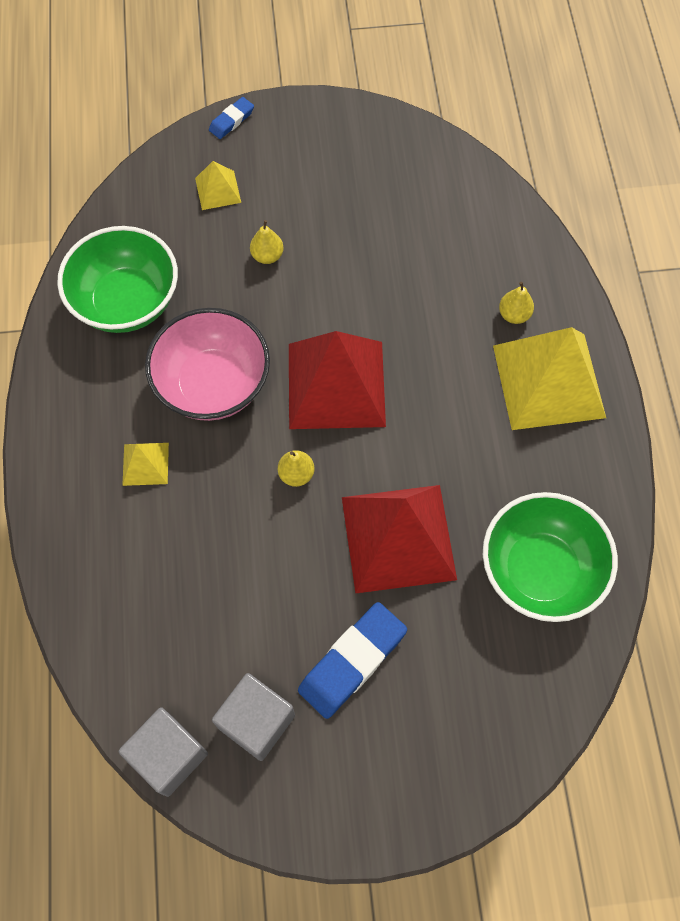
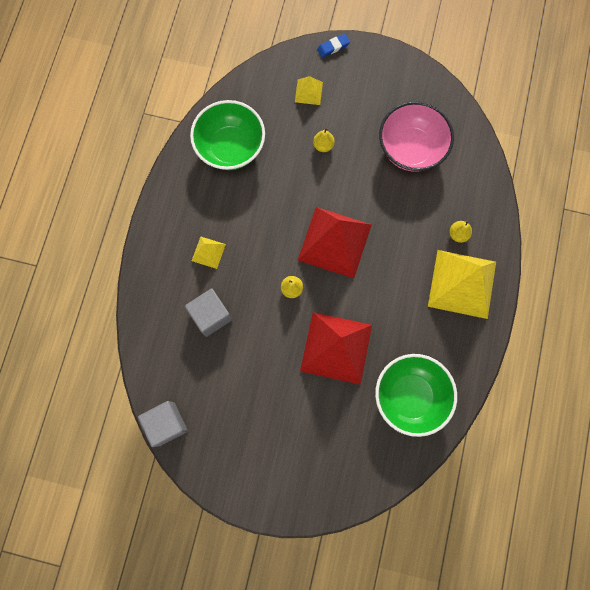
camera: 20 degrees right, 10 degrees up
(213, 384) = (263, 217): pink bowl -> pink bowl (411, 149)
(256, 721) = (219, 423): grey cube -> grey cube (211, 315)
(352, 661) = (284, 409): blue eraser -> none

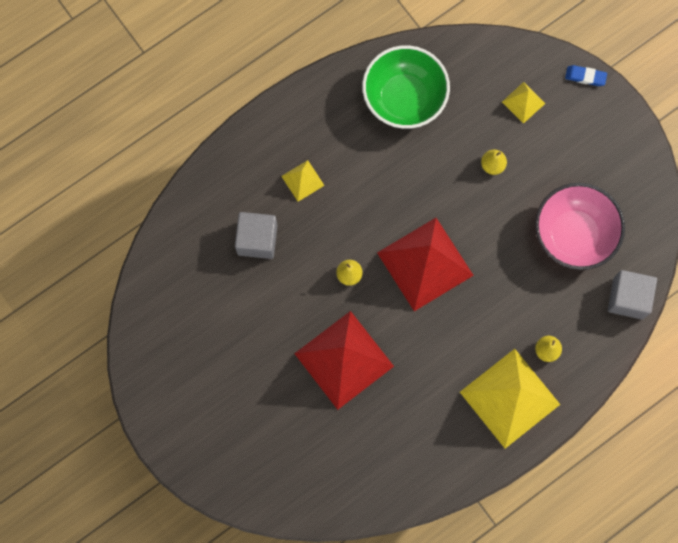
camera: 40 degrees right, 0 degrees up
(166, 424) = (141, 303): grey cube -> grey cube (628, 298)
(410, 396) = (373, 457): green bowl -> none

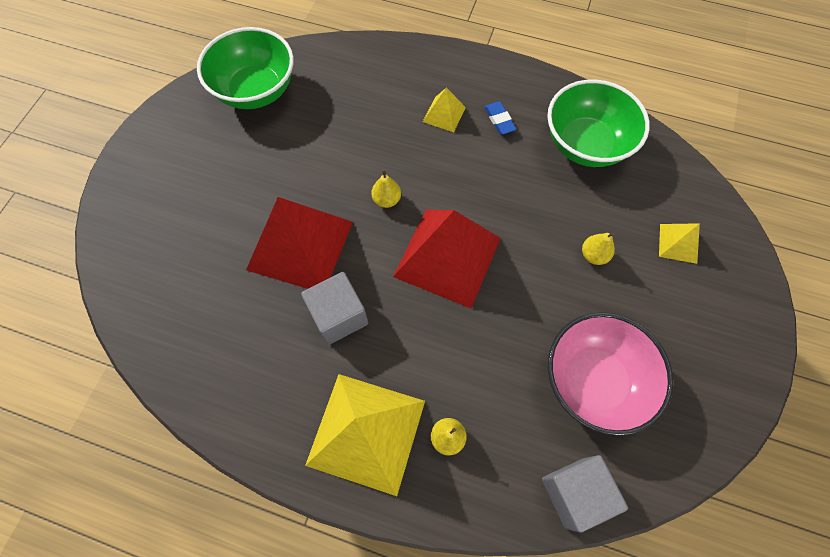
camera: 55 degrees right, 10 degrees down
(172, 310) = (256, 91): none -> green bowl
(257, 240) = (364, 113): grey cube -> grey cube (338, 316)
(585, 77) = (759, 283): blue eraser -> blue eraser (499, 120)

